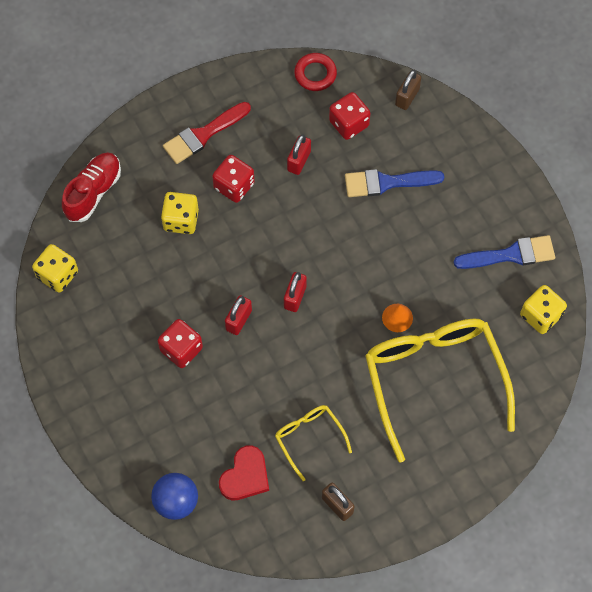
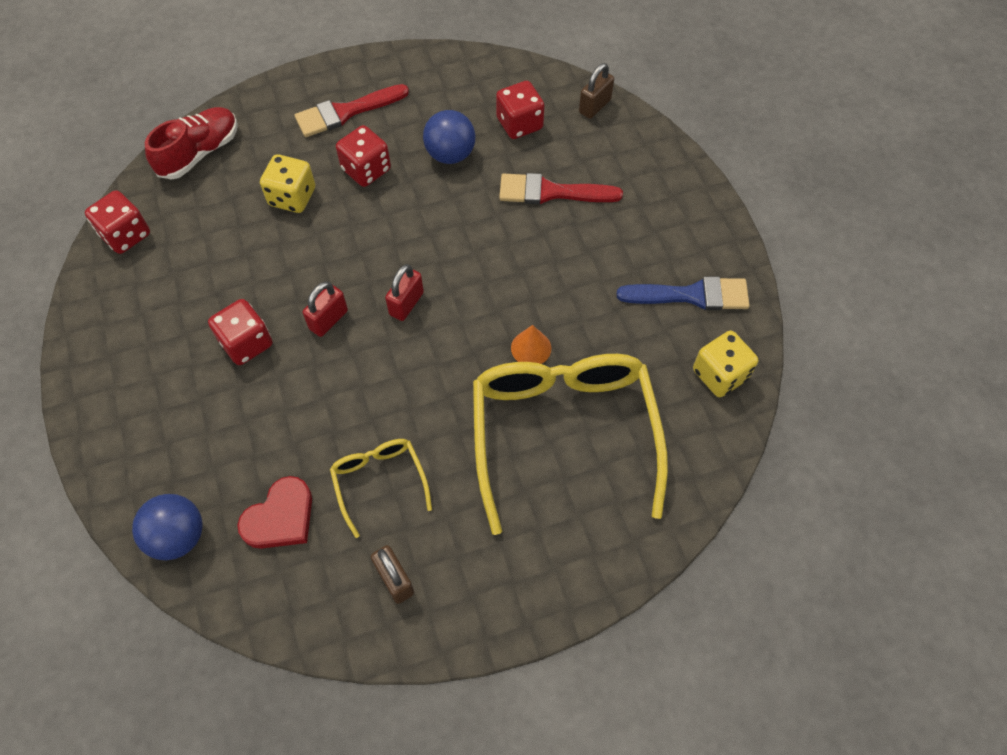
camera: 10 degrees right, 5 degrees down
(57, 275) = (126, 235): yellow dice -> red dice
(299, 161) = (450, 154): red padlock -> blue ball
(315, 74) = (492, 69): red ring -> none
(387, 182) = (551, 192): blue brush -> red brush

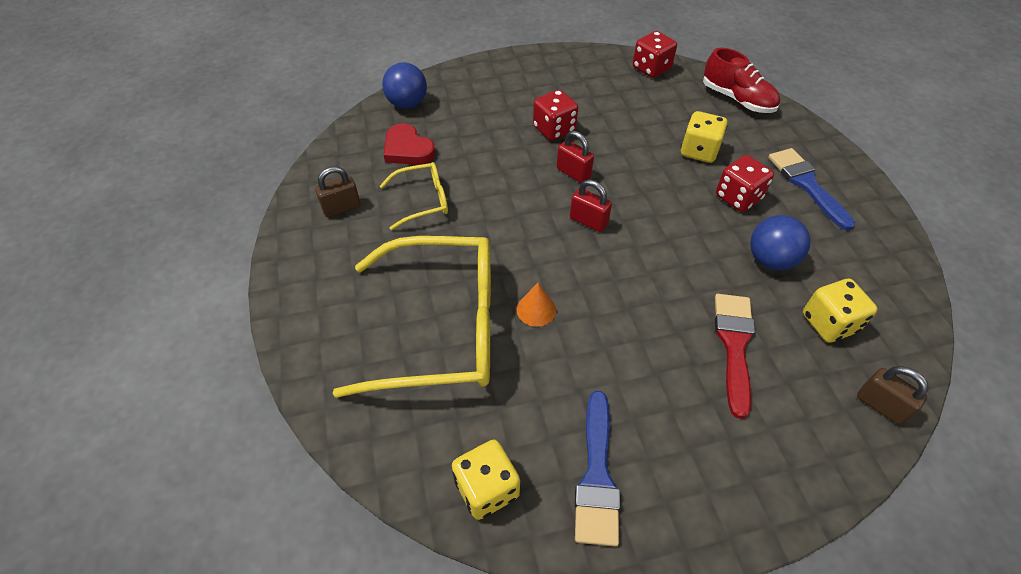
camera: 95 degrees right, 10 degrees down
(346, 112) = (806, 184): red brush -> blue brush
(519, 124) = (829, 323): red dice -> yellow dice

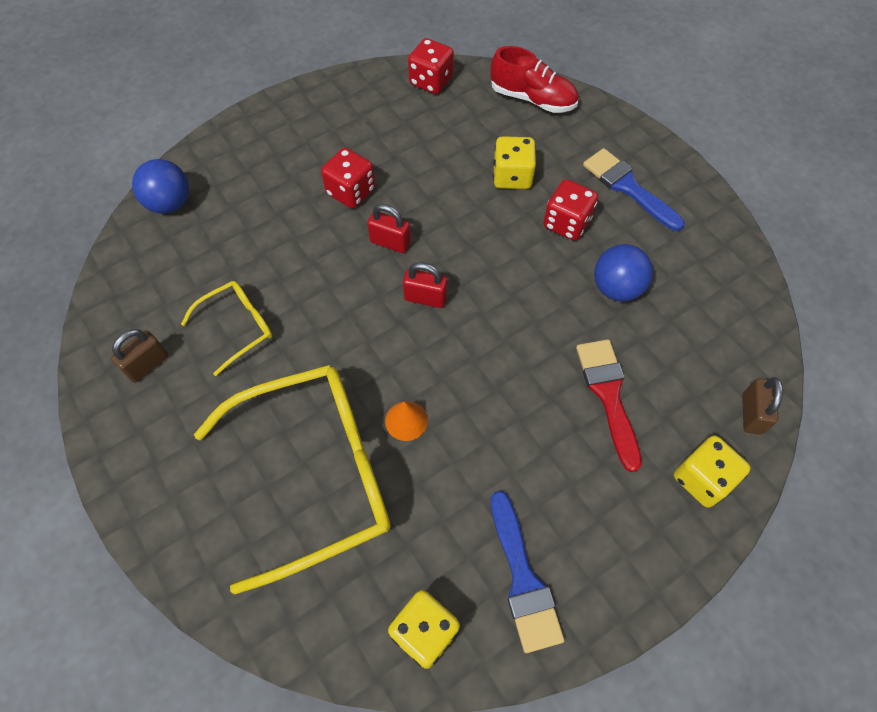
camera: 20 degrees left, 10 degrees up
(407, 149) = (194, 265): red heart -> none
(829, 323) = (687, 342): yellow dice -> yellow dice (702, 479)
(880, 405) = (751, 414): brown padlock -> brown padlock turned 75 degrees clockwise

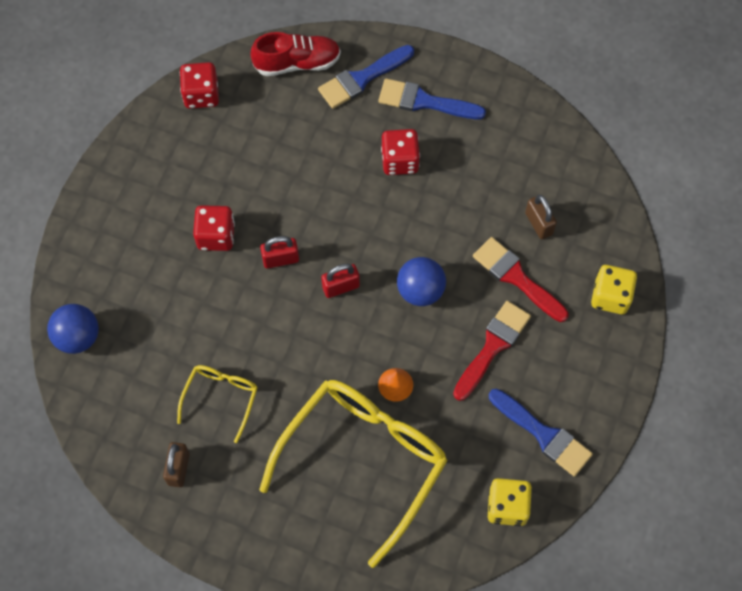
camera: 35 degrees left, 5 degrees up
(512, 177) = (331, 145): yellow dice -> none
(533, 447) = (492, 346): none -> red brush
(582, 139) = (362, 78): none -> blue brush
(616, 288) = (470, 192): blue ball -> blue ball (420, 290)
(751, 414) = (614, 231): brown padlock -> brown padlock (538, 223)

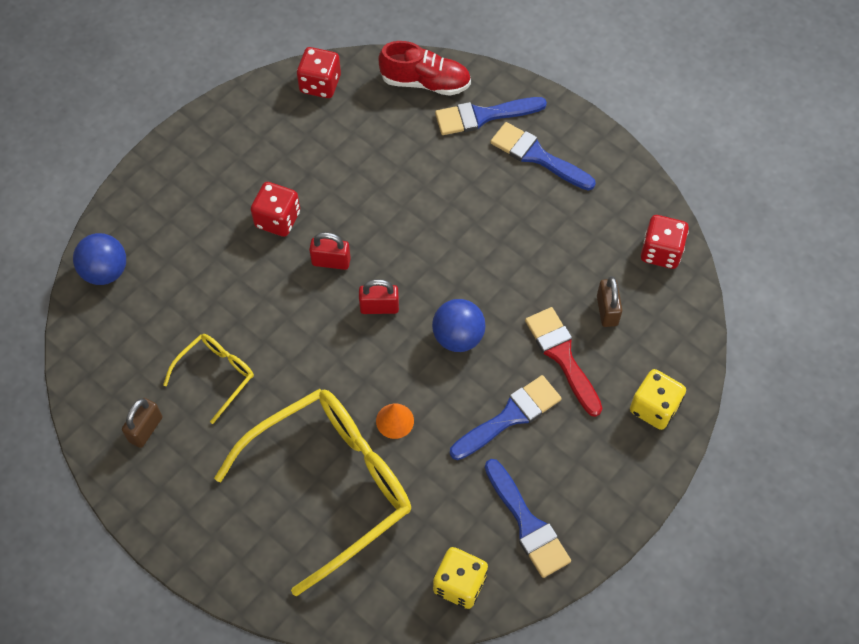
camera: 20 degrees right, 5 degrees down
(400, 161) = (489, 205): red dice -> red dice (661, 252)
(492, 346) = (510, 416): red brush -> blue brush

